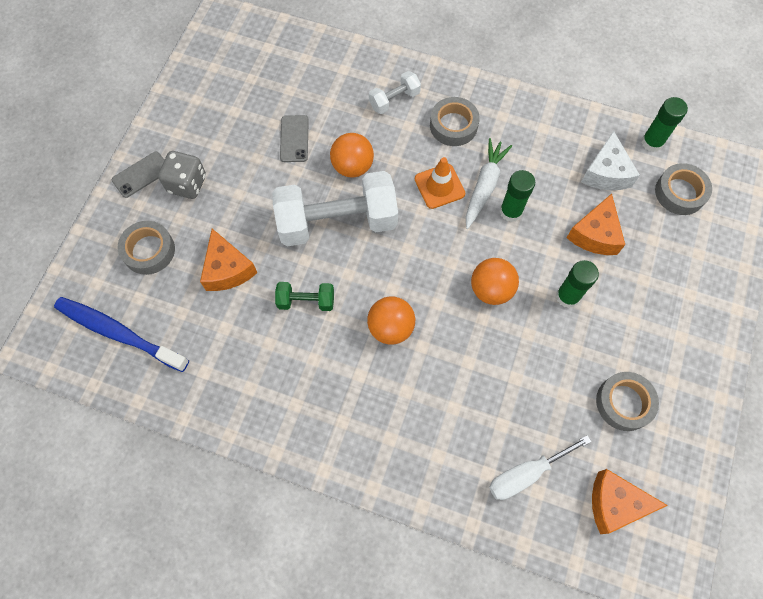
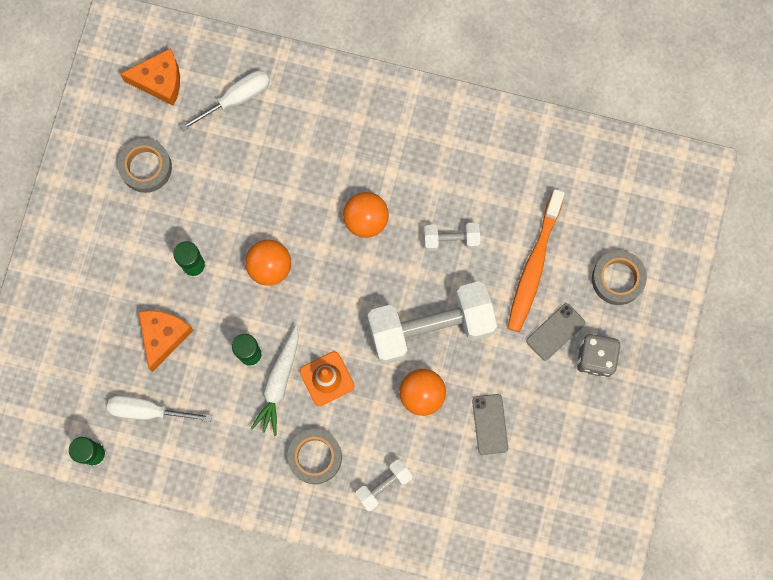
camera: 175 degrees right, 10 degrees up
(119, 333) = (625, 192): blue toothbrush -> none
(141, 174) = (647, 365): grey phone -> grey phone (555, 332)
(227, 269) = (534, 266): orange cheese -> orange toothbrush
(306, 301) = (451, 239): green dumbbell -> white dumbbell
(606, 173) = (148, 411): white cheese -> white screwdriver
(680, 192) = (70, 393): grey tape -> none

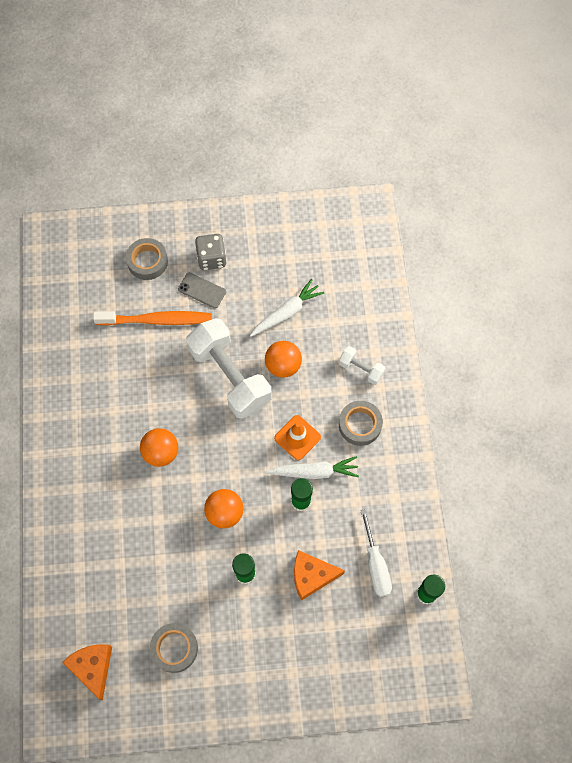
camera: 110 degrees left, 10 degrees down
(236, 99) = (90, 594): white screwdriver -> none
(451, 239) = (156, 384): white dumbbell -> none
(490, 424) = (287, 312): grey phone -> white carrot

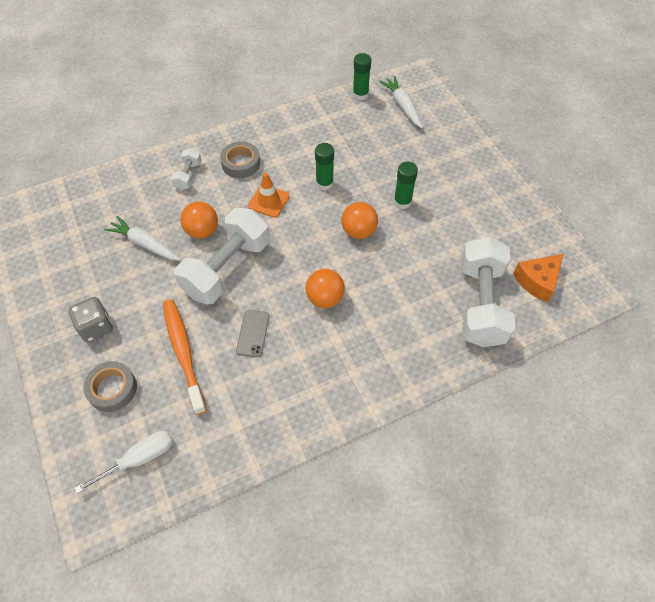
camera: 110 degrees left, 10 degrees down
(93, 595) = (480, 304): none -> white dumbbell
(174, 648) = (487, 229): grey tape -> none
(202, 290) = (137, 323): grey phone -> grey phone (253, 333)
(312, 576) = (382, 160): orange cheese -> none
(314, 472) = (295, 181): white carrot -> white carrot (402, 106)
(375, 565) = (353, 126): white screwdriver -> white screwdriver (139, 459)

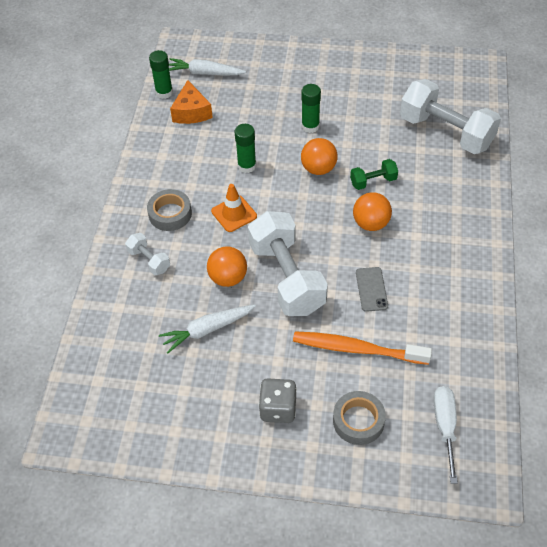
camera: 55 degrees left, 5 degrees down
(253, 333) = (371, 289): grey phone -> grey phone turned 45 degrees clockwise
(374, 277) = (373, 181): none -> green dumbbell
(537, 281) = (448, 90): orange cheese -> orange cheese (191, 112)

